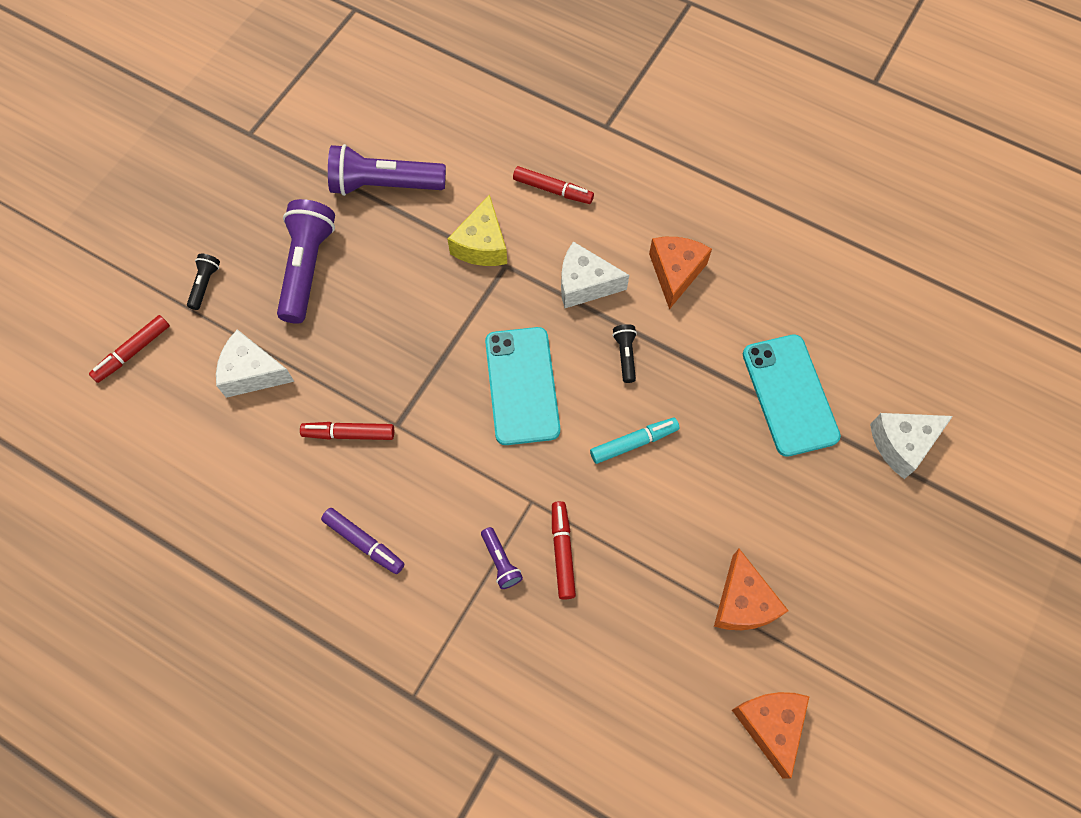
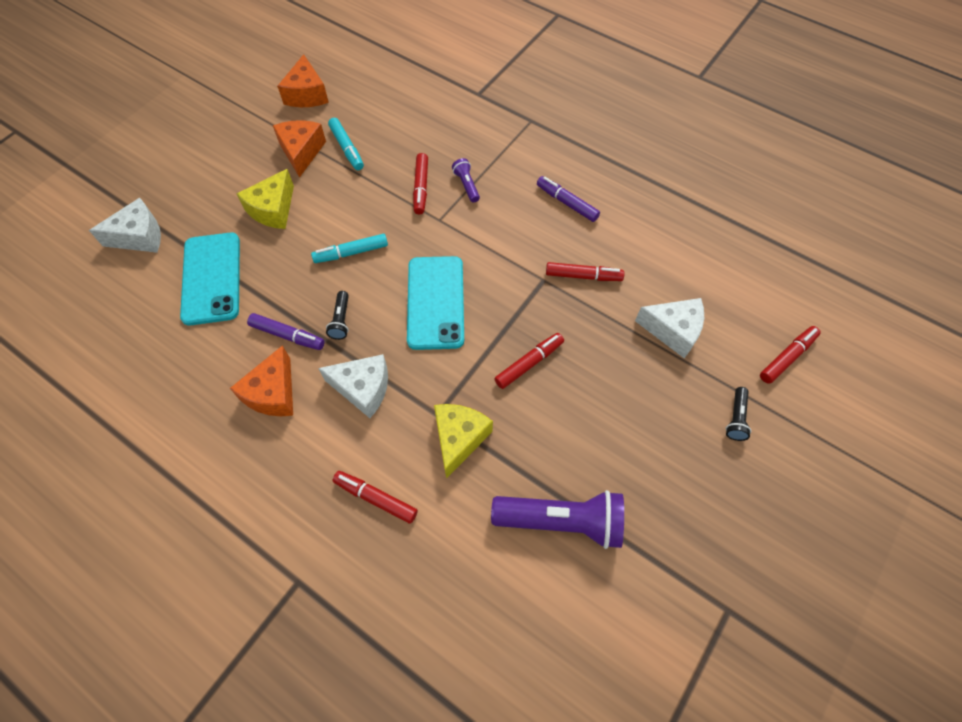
camera: 175 degrees left, 5 degrees down
(307, 268) = (636, 428): purple flashlight -> none
(413, 323) = (529, 363): none -> red marker
(679, 333) = (287, 335): none -> purple marker
(680, 615) = (347, 148): none -> turquoise marker
(750, 499) = (273, 209): none -> yellow cheese

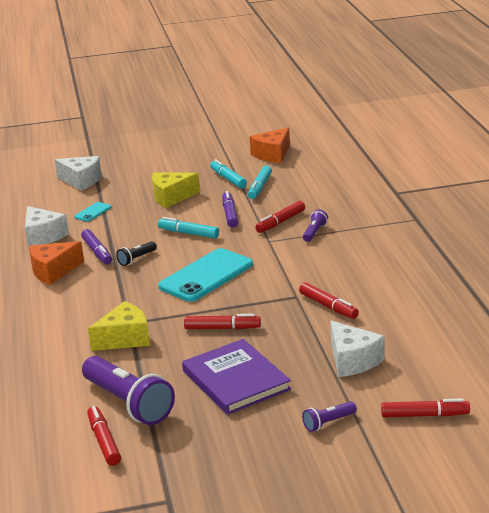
camera: 45 degrees right, 35 degrees down
(211, 278) = (93, 212): turquoise phone -> turquoise phone, size x0.45
(301, 152) = (228, 179): orange cheese -> turquoise marker
(363, 389) = (104, 292): white cheese -> white cheese (43, 236)
(376, 498) = (40, 338): red marker -> red marker (104, 441)
(567, 203) = (376, 268): purple marker -> purple marker (230, 214)
(613, 421) = (235, 380): none -> purple book
(736, 418) = (328, 423): black flashlight -> purple flashlight

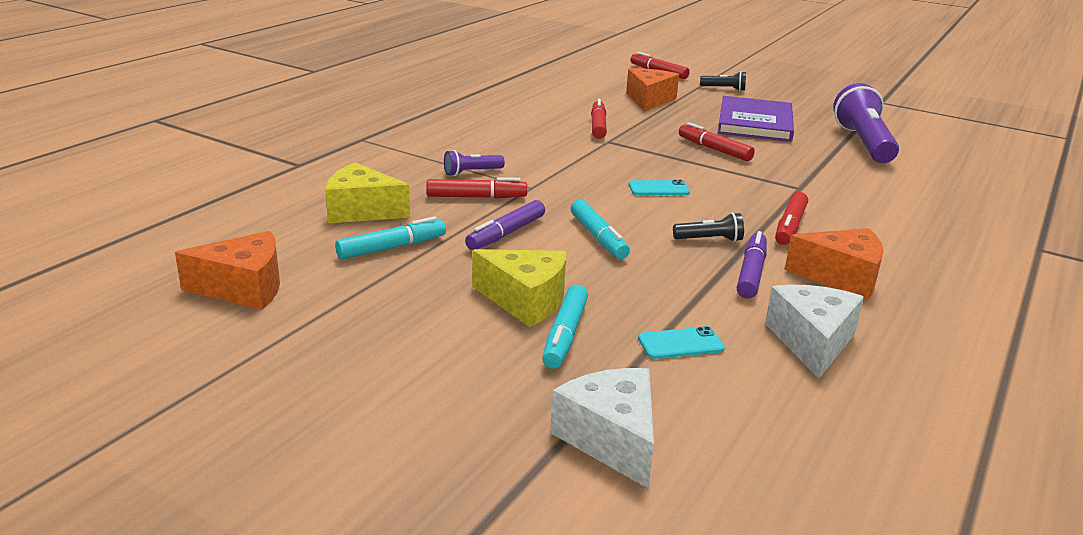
camera: 140 degrees left, 0 degrees up
(104, 441) = (905, 135): red marker -> red marker (789, 226)
(125, 338) = (819, 178): yellow cheese -> yellow cheese (361, 211)
(206, 276) = (658, 188): turquoise phone -> turquoise phone, size x0.45
(228, 179) = (394, 284): turquoise marker -> turquoise marker (564, 335)
(328, 423) = (724, 89): purple flashlight -> black flashlight
(352, 360) = (649, 100): white cheese -> orange cheese

